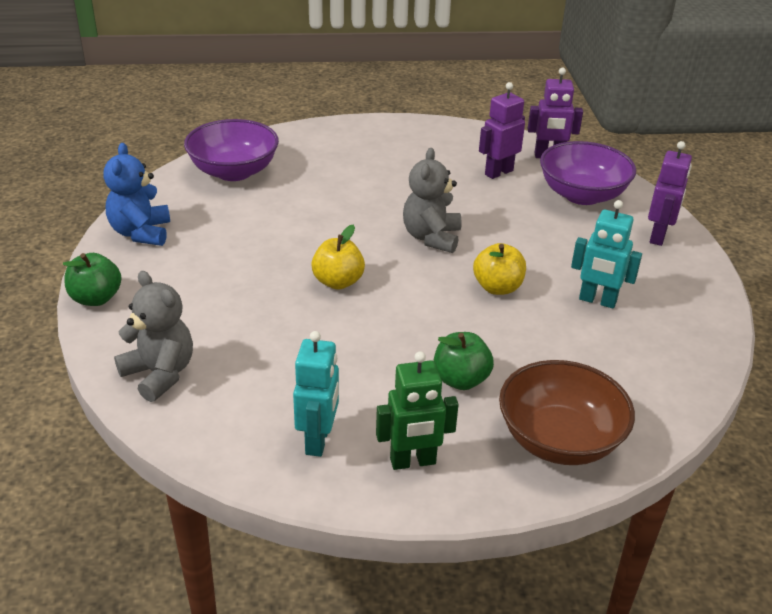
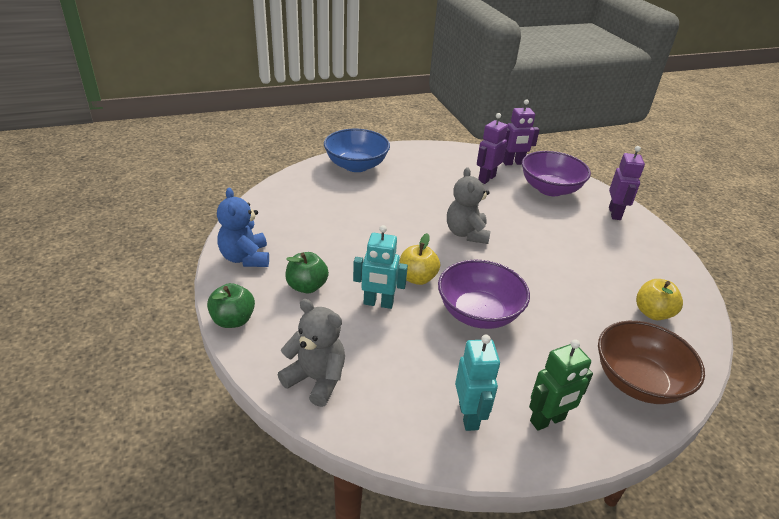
camera: 15 degrees left, 0 degrees up
(234, 171) = (296, 198): purple bowl -> purple bowl (478, 313)
(330, 139) = (356, 165): none -> blue bowl
(460, 380) = (545, 345): green apple -> green apple (307, 286)
(497, 287) = (532, 266): yellow apple -> yellow apple (652, 313)
(597, 301) = (603, 267): turquoise robot -> turquoise robot (378, 303)

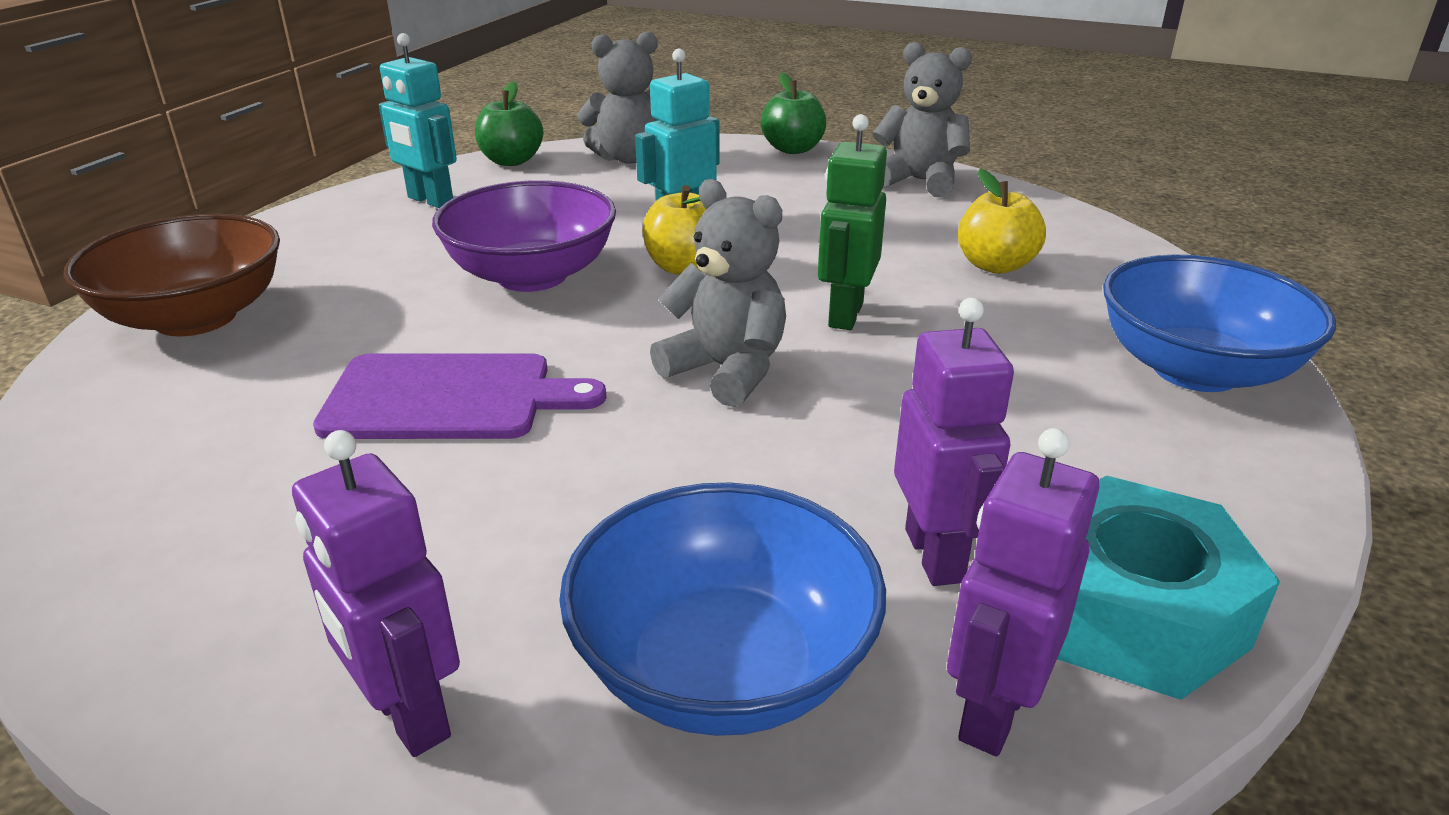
camera: 135 degrees right, 5 degrees down
(245, 258) = (919, 181): blue teddy bear -> grey teddy bear
(307, 286) = (793, 196): green apple -> green apple (511, 161)
(468, 157) = (1131, 612): none -> turquoise nut
(547, 420) = (326, 233): green robot -> green robot (845, 315)
(550, 189) = (723, 666): purple bowl -> blue bowl
(558, 275) = (448, 398): none -> purple cutting board
(652, 313) = (182, 435): yellow apple -> yellow apple (995, 265)

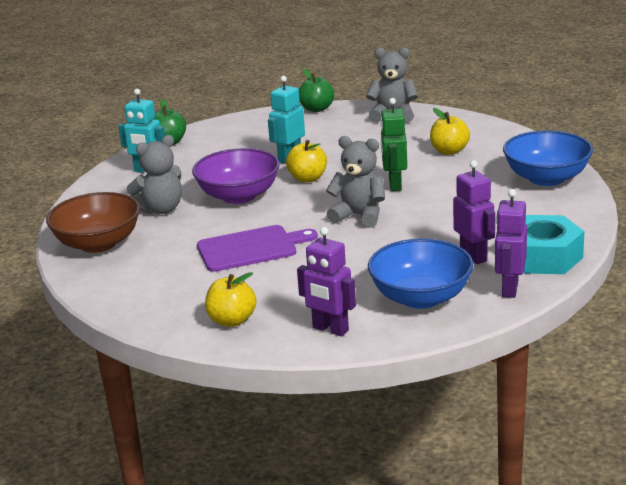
camera: 15 degrees left, 5 degrees down
(215, 599) = (232, 320): none -> yellow apple
(628, 158) = (232, 129): grey teddy bear -> grey teddy bear (161, 209)

